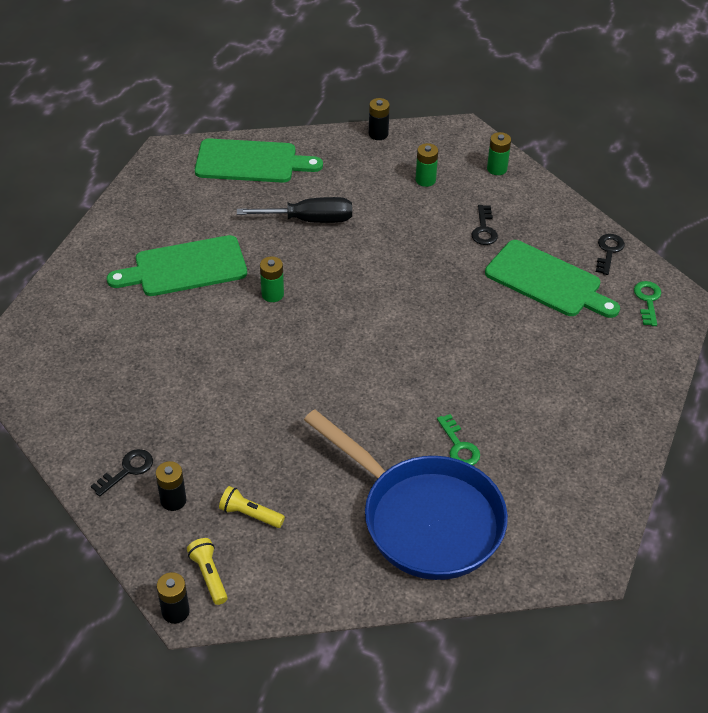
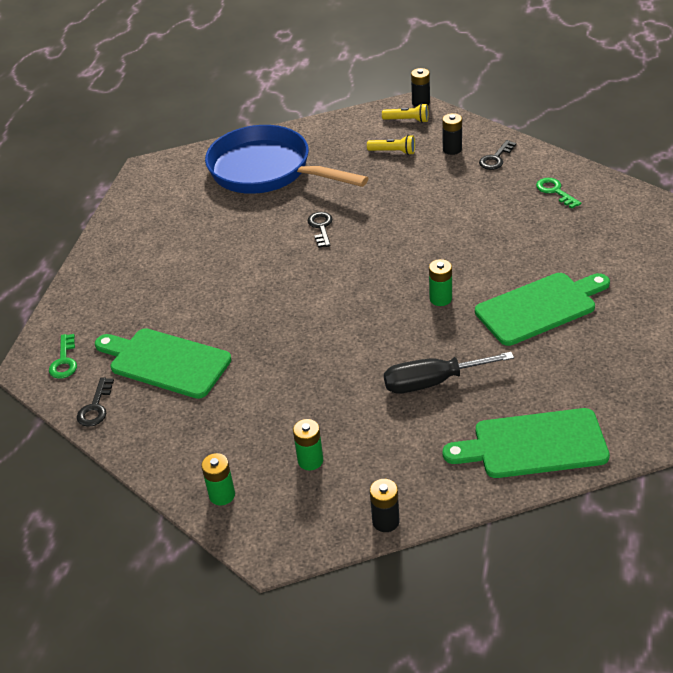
camera: 175 degrees right, 5 degrees down
(209, 575) = (407, 120): yellow flashlight -> yellow flashlight turned 45 degrees counterclockwise
(459, 446) = (245, 215): green key -> green key (555, 191)
(484, 229) = (234, 408): black key -> black key (321, 227)

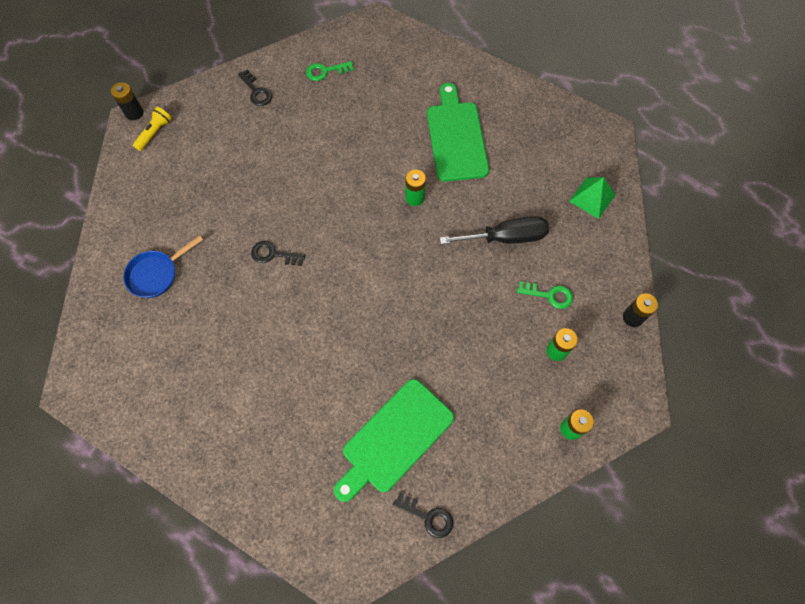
camera: 75 degrees left, 25 degrees up
(64, 361) = (350, 537): green key -> green key (549, 295)
(267, 171) = (156, 274): blue pan -> blue pan, size x0.46
(393, 152) = (196, 161): yellow flashlight -> none
(432, 382) = (506, 237): black screwdriver -> black screwdriver turned 105 degrees counterclockwise
(452, 149) = (223, 116): black battery -> none
(534, 444) = (592, 198): green cutting board -> green pyramid

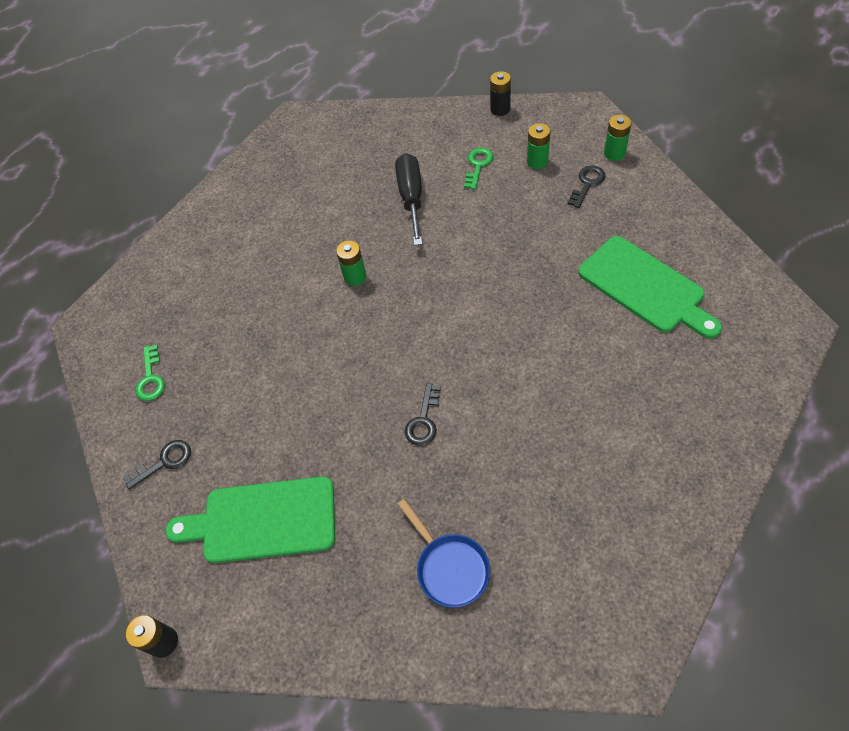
camera: 80 degrees left, 10 degrees down
(155, 133) = (209, 602): yellow flashlight -> none
(428, 517) = (720, 257): black key -> black key (587, 184)
(456, 137) = (279, 240): green cutting board -> green cutting board (263, 520)
(592, 198) = (370, 132): green pyramid -> none

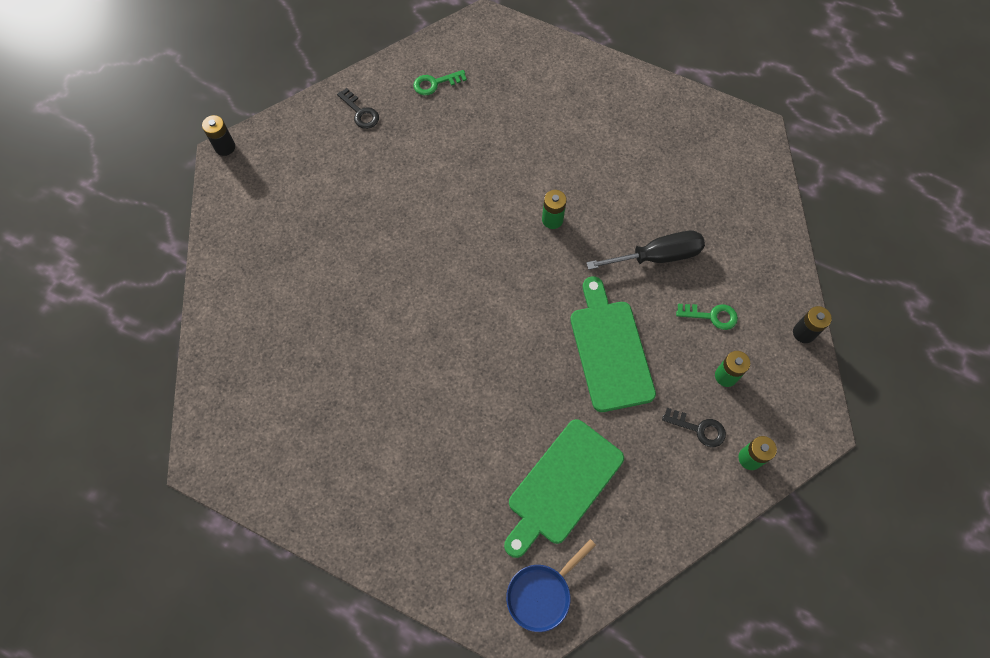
camera: 75 degrees right, 10 degrees up
(263, 520) = (314, 190): green cutting board -> green cutting board (610, 350)
(424, 420) = (404, 295): black key -> none
(449, 567) = (276, 327): blue pan -> blue pan (542, 593)

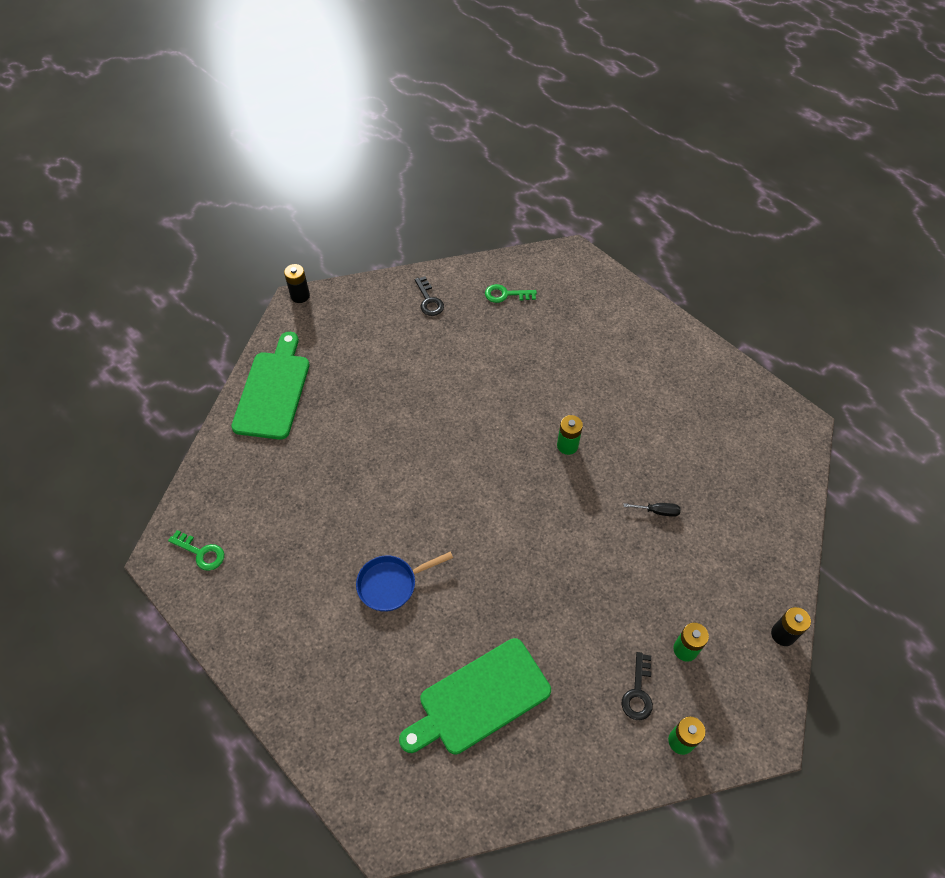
camera: 20 degrees right, 10 degrees down
(542, 593) = (418, 798): blue pan -> blue pan (391, 584)
(610, 350) = (577, 585): green cutting board -> green cutting board (273, 391)
(657, 256) = (658, 511): black screwdriver -> black screwdriver, size x0.46
(699, 429) = (638, 692): black key -> black key turned 60 degrees clockwise
(711, 316) = (691, 586): green key -> green key (201, 552)

